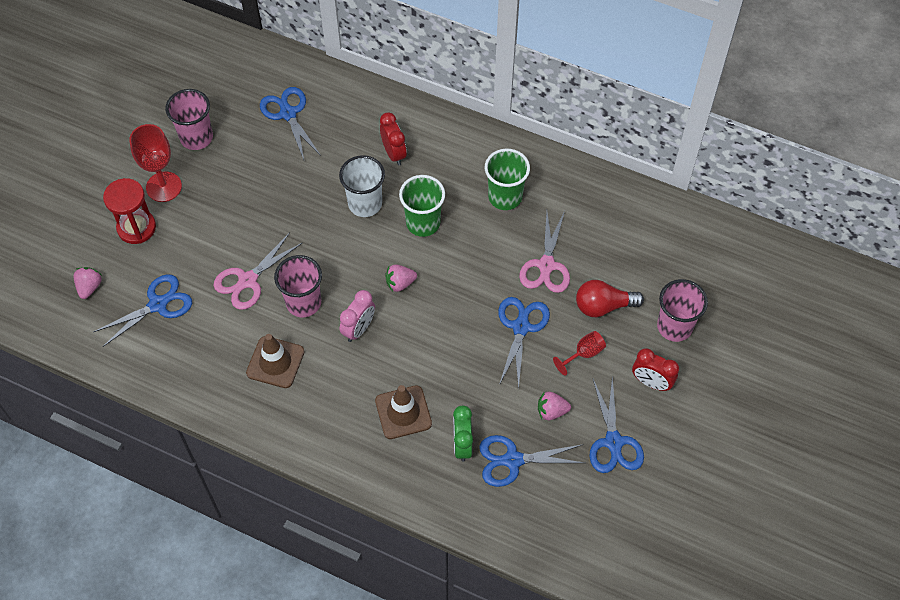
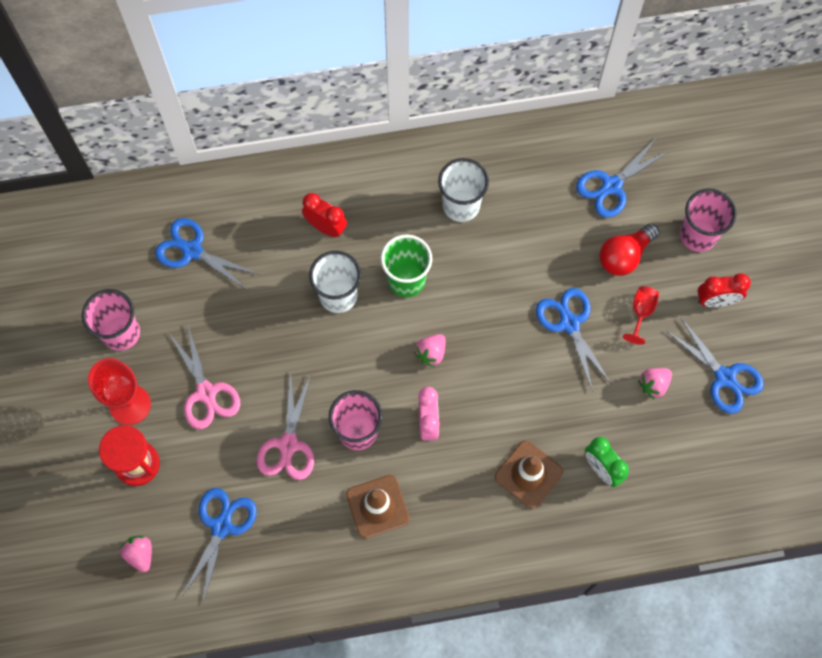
camera: 35 degrees left, 10 degrees up
(505, 197) = (461, 205): green cup -> white cup
(512, 460) = (654, 453): blue scissors -> blue scissors (611, 186)
(546, 266) = (547, 249): pink scissors -> pink scissors (206, 393)

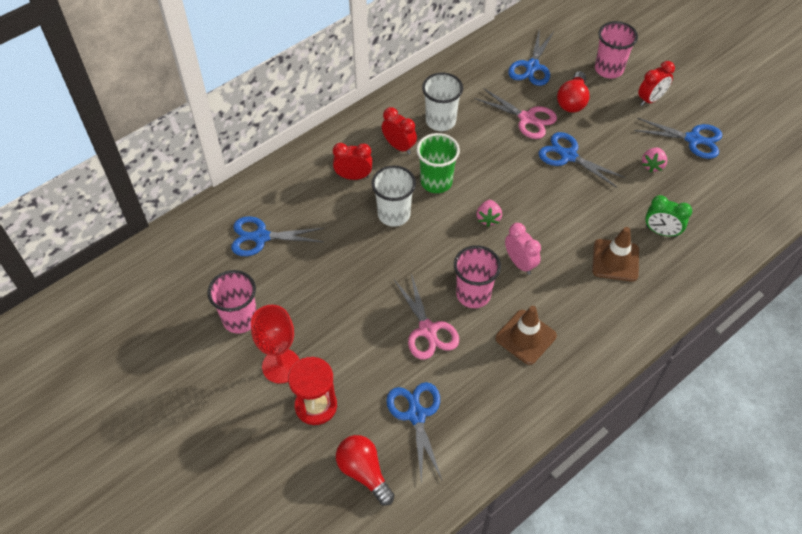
camera: 30 degrees left, 15 degrees down
(140, 554) = (364, 472): pink strawberry -> red light bulb
(206, 393) = (338, 326): pink scissors -> pink scissors (527, 118)
(396, 215) = (399, 146): none -> red clock
(641, 312) = (609, 128): red goblet -> none

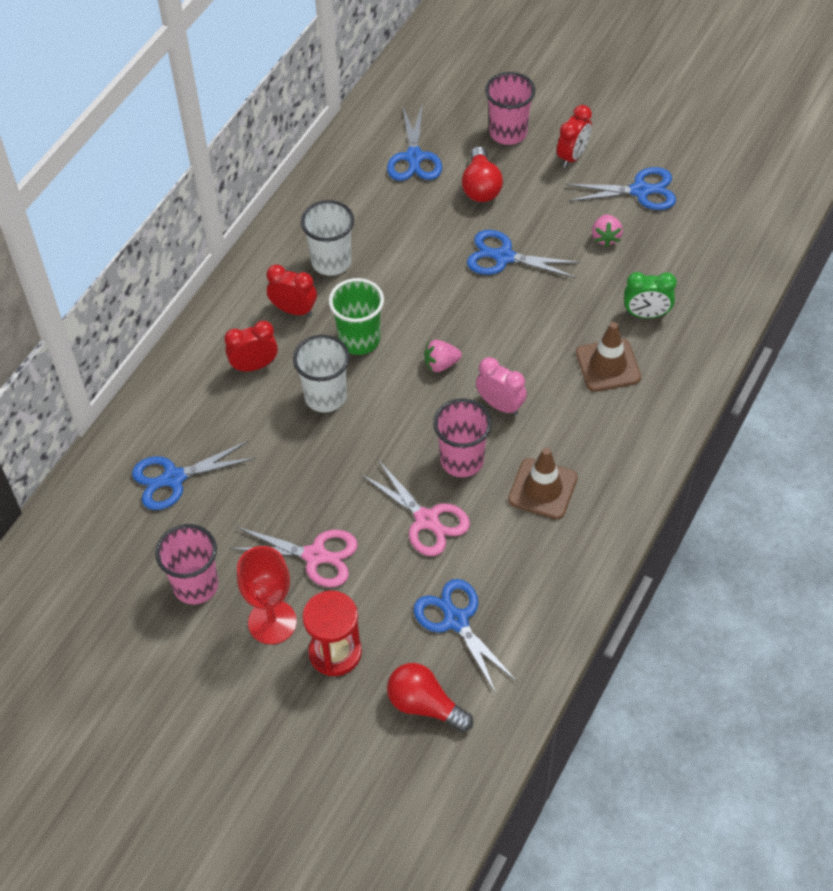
camera: 20 degrees left, 0 degrees up
(488, 218) = (441, 364): pink strawberry -> pink strawberry turned 90 degrees clockwise
(527, 118) = (435, 225): pink scissors -> pink scissors (315, 555)

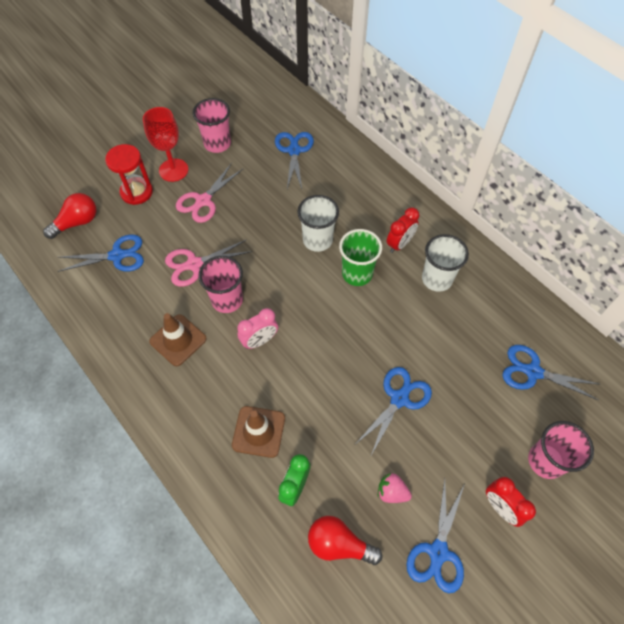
camera: 110 degrees right, 5 degrees up
(254, 366) = (360, 210): red clock -> none
(441, 364) = (313, 316): pink strawberry -> none
(481, 187) = (484, 411): red light bulb -> red light bulb (339, 544)

